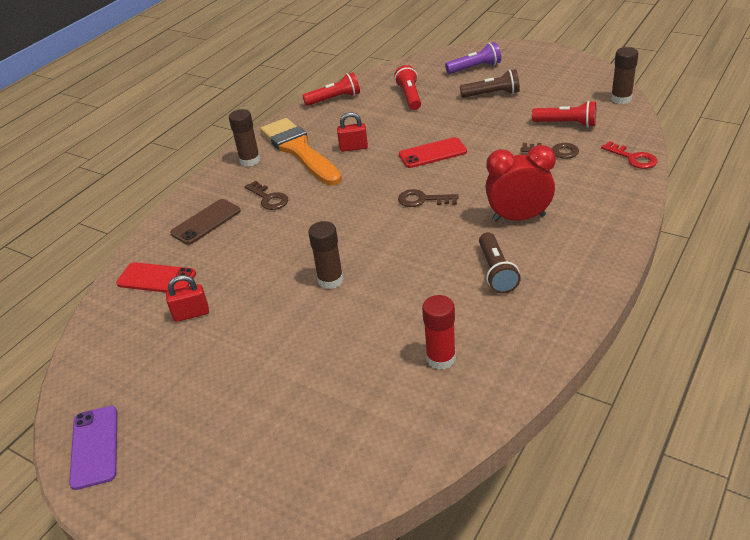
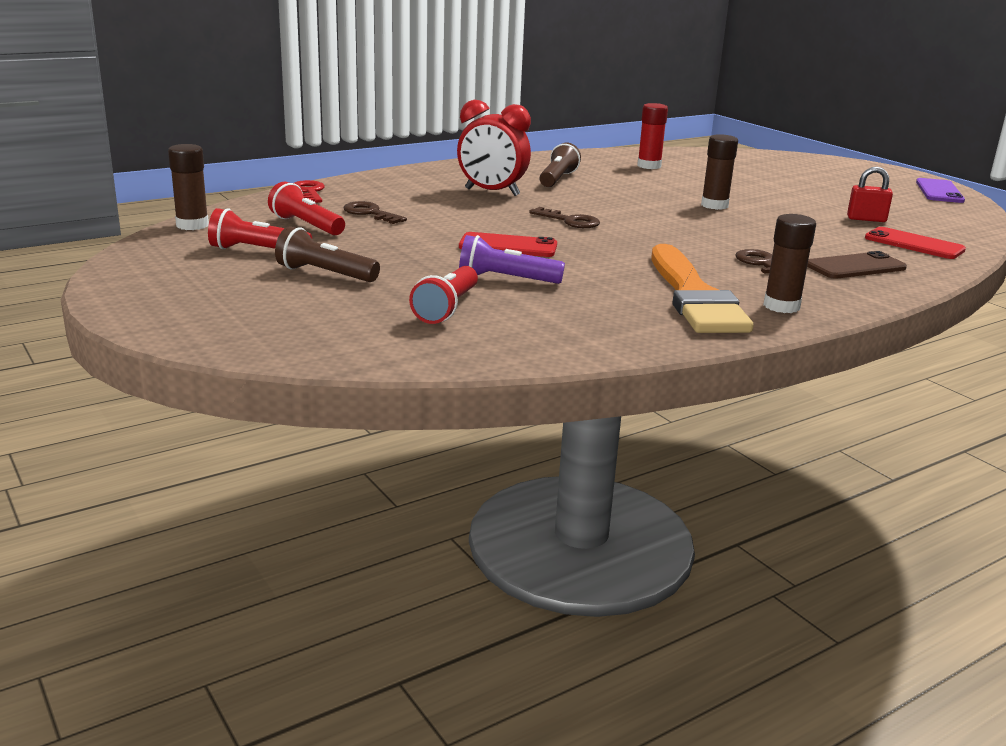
camera: 160 degrees left, 15 degrees down
(334, 99) = (580, 345): red flashlight -> red flashlight (257, 250)
(353, 148) = (607, 277): red padlock -> none
(475, 68) = (274, 313): purple flashlight -> purple flashlight (506, 279)

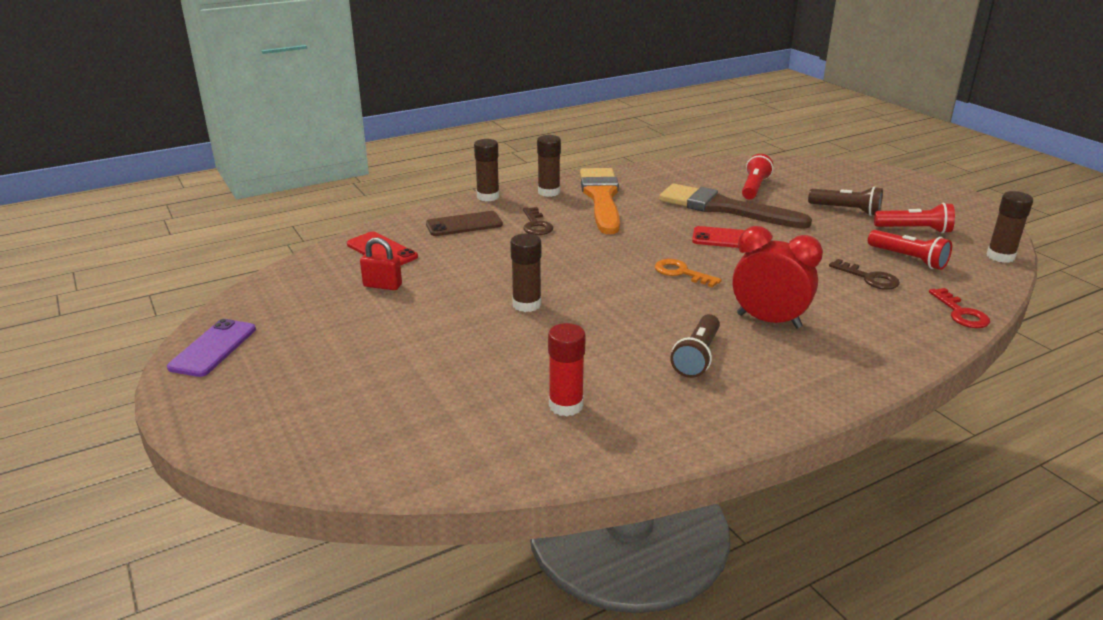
camera: 175 degrees left, 5 degrees up
(506, 279) = (724, 208): purple flashlight -> brown brush
(570, 221) = (681, 273): brown key -> orange key
(868, 301) = (488, 197): none -> brown glue stick

